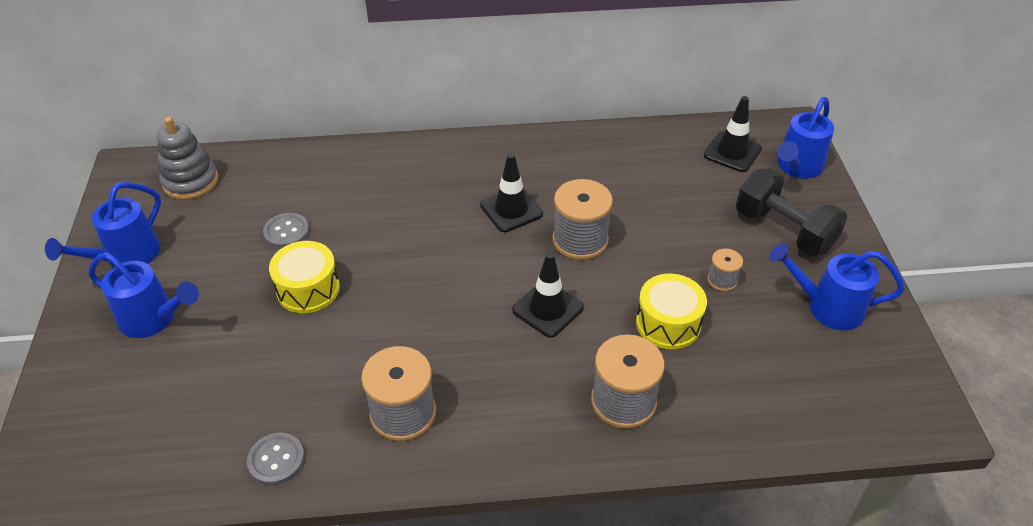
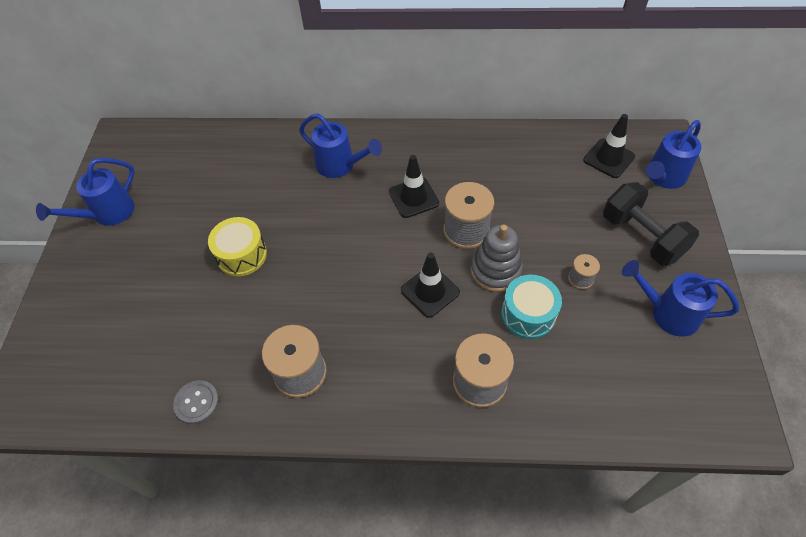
camera: 10 degrees right, 10 degrees up
(154, 319) = (121, 270): blue watering can -> blue watering can (340, 166)
(190, 181) = (165, 151): grey stacking toy -> grey stacking toy (495, 270)
(286, 232) = (232, 202): grey button -> none
(668, 323) = (528, 314): yellow drum -> turquoise drum

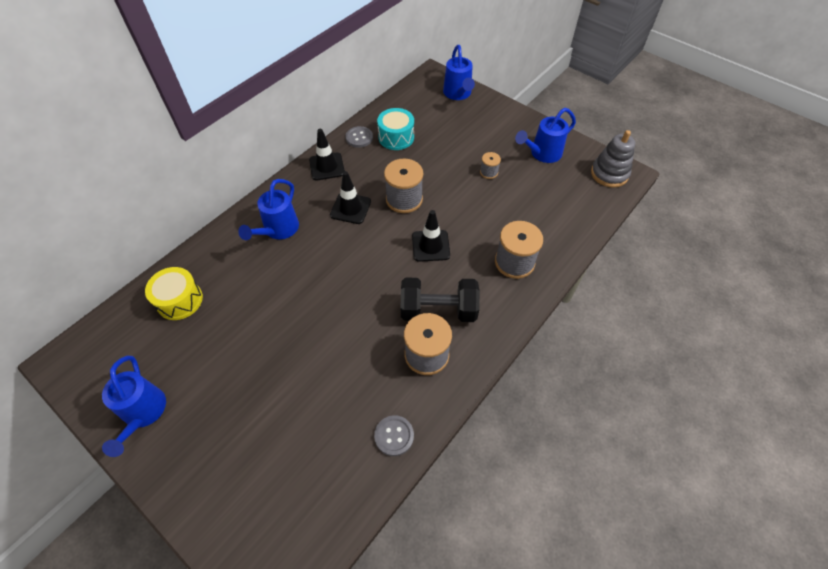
camera: 55 degrees left, 0 degrees up
(242, 255) = (292, 336): yellow drum -> yellow drum (179, 300)
(340, 166) = (278, 230): blue watering can -> blue watering can turned 135 degrees clockwise
(495, 270) = (447, 205): grey stacking toy -> grey stacking toy (609, 174)
(506, 143) = (359, 138): none -> grey button
(528, 314) = (490, 210): turquoise drum -> turquoise drum (396, 137)
(609, 158) = (421, 104): black traffic cone -> black traffic cone (327, 166)
(641, 236) = (487, 129): black dumbbell -> black dumbbell (438, 310)

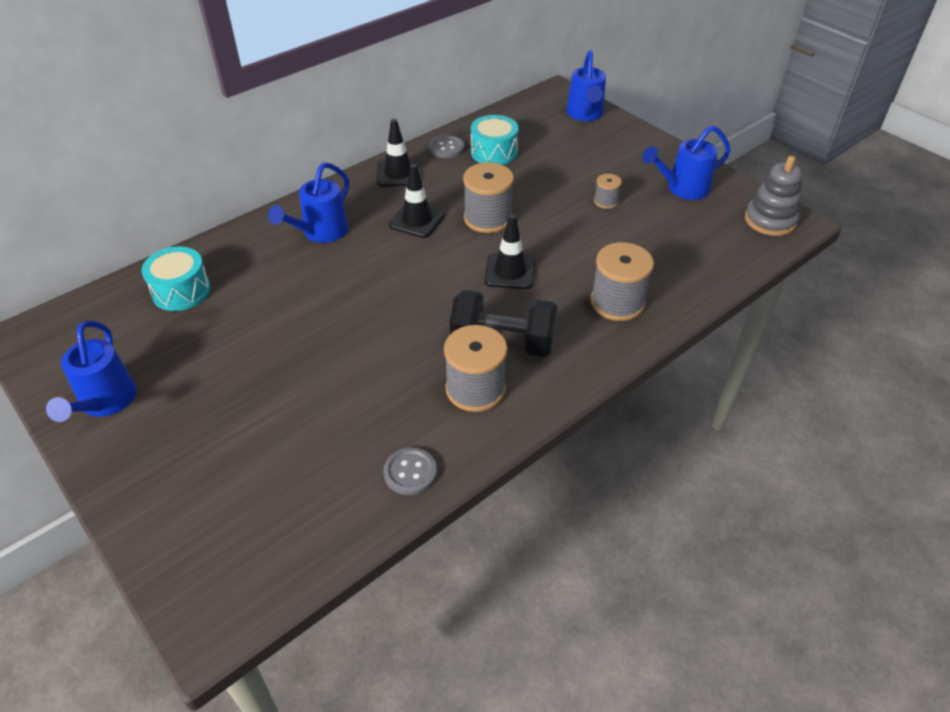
camera: 10 degrees right, 10 degrees down
(179, 300) = (181, 291): yellow drum -> turquoise drum

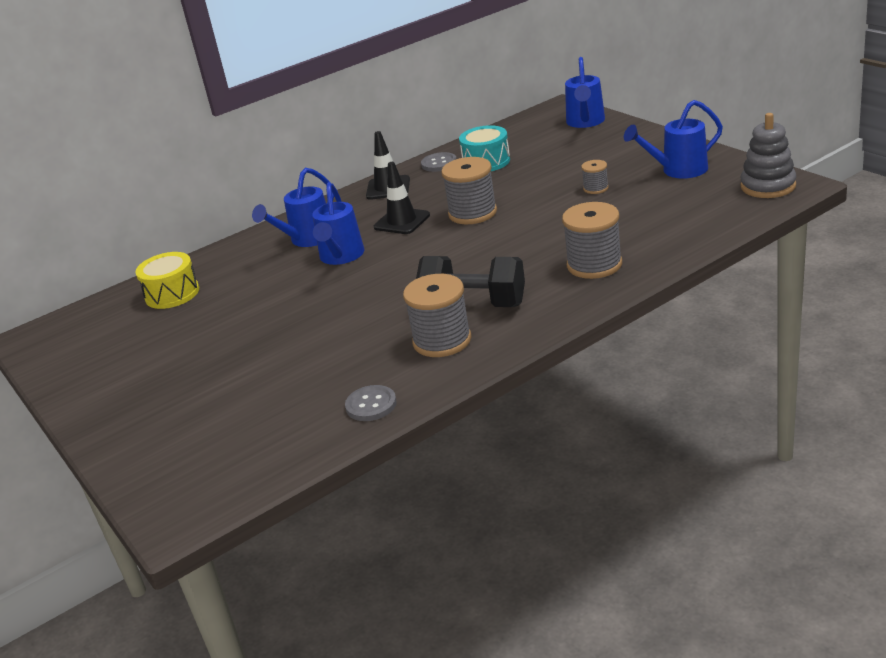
camera: 10 degrees right, 15 degrees down
(105, 403) = (96, 377): blue watering can -> blue watering can (340, 257)
(181, 291) = (172, 294): turquoise drum -> yellow drum
(510, 271) = (489, 251): black traffic cone -> none

